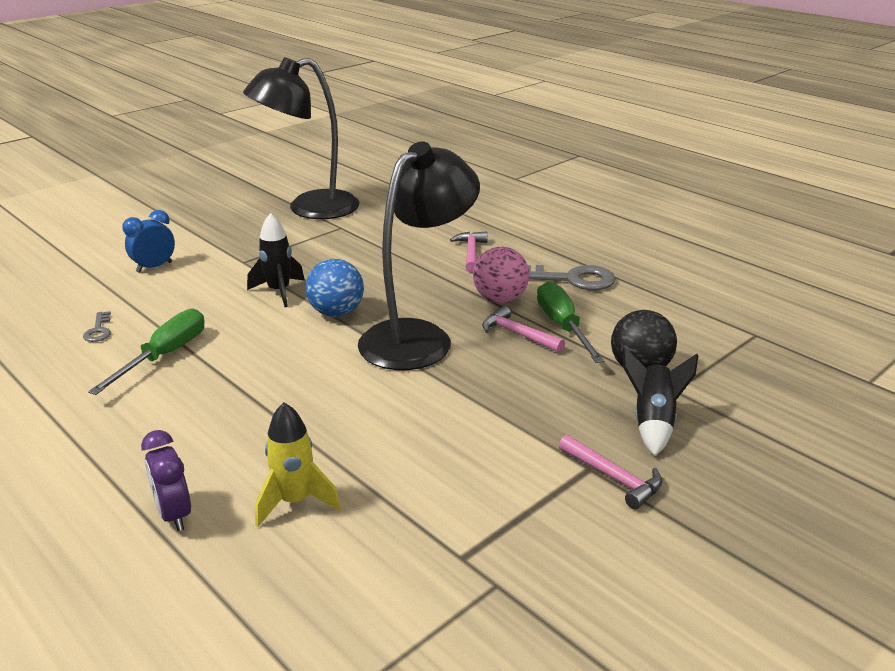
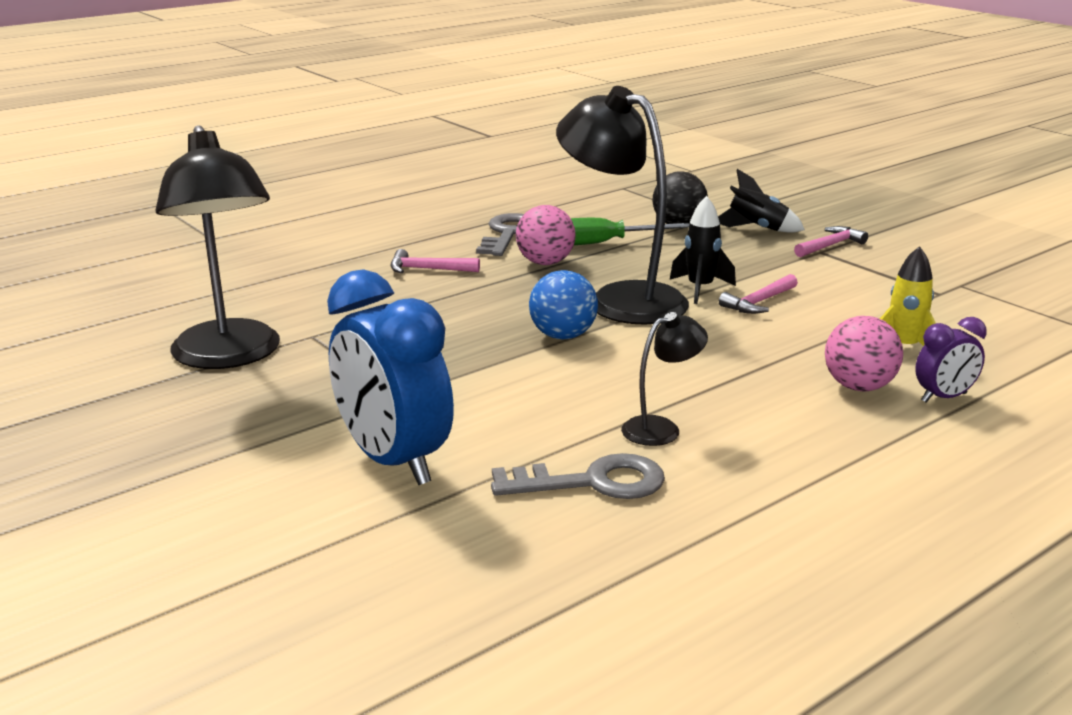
camera: 85 degrees left, 5 degrees down
(98, 330) = (592, 482): grey key -> grey key, size x2.06
(154, 267) = (393, 461): blue clock -> blue clock, size x2.04
(165, 356) = (661, 428): green screwdriver -> black lamp
(211, 460) = (858, 387): none -> pink ball
(279, 292) = (501, 368): black rocket -> black rocket (700, 289)
(518, 334) = (618, 260): pink hammer -> pink hammer (759, 302)

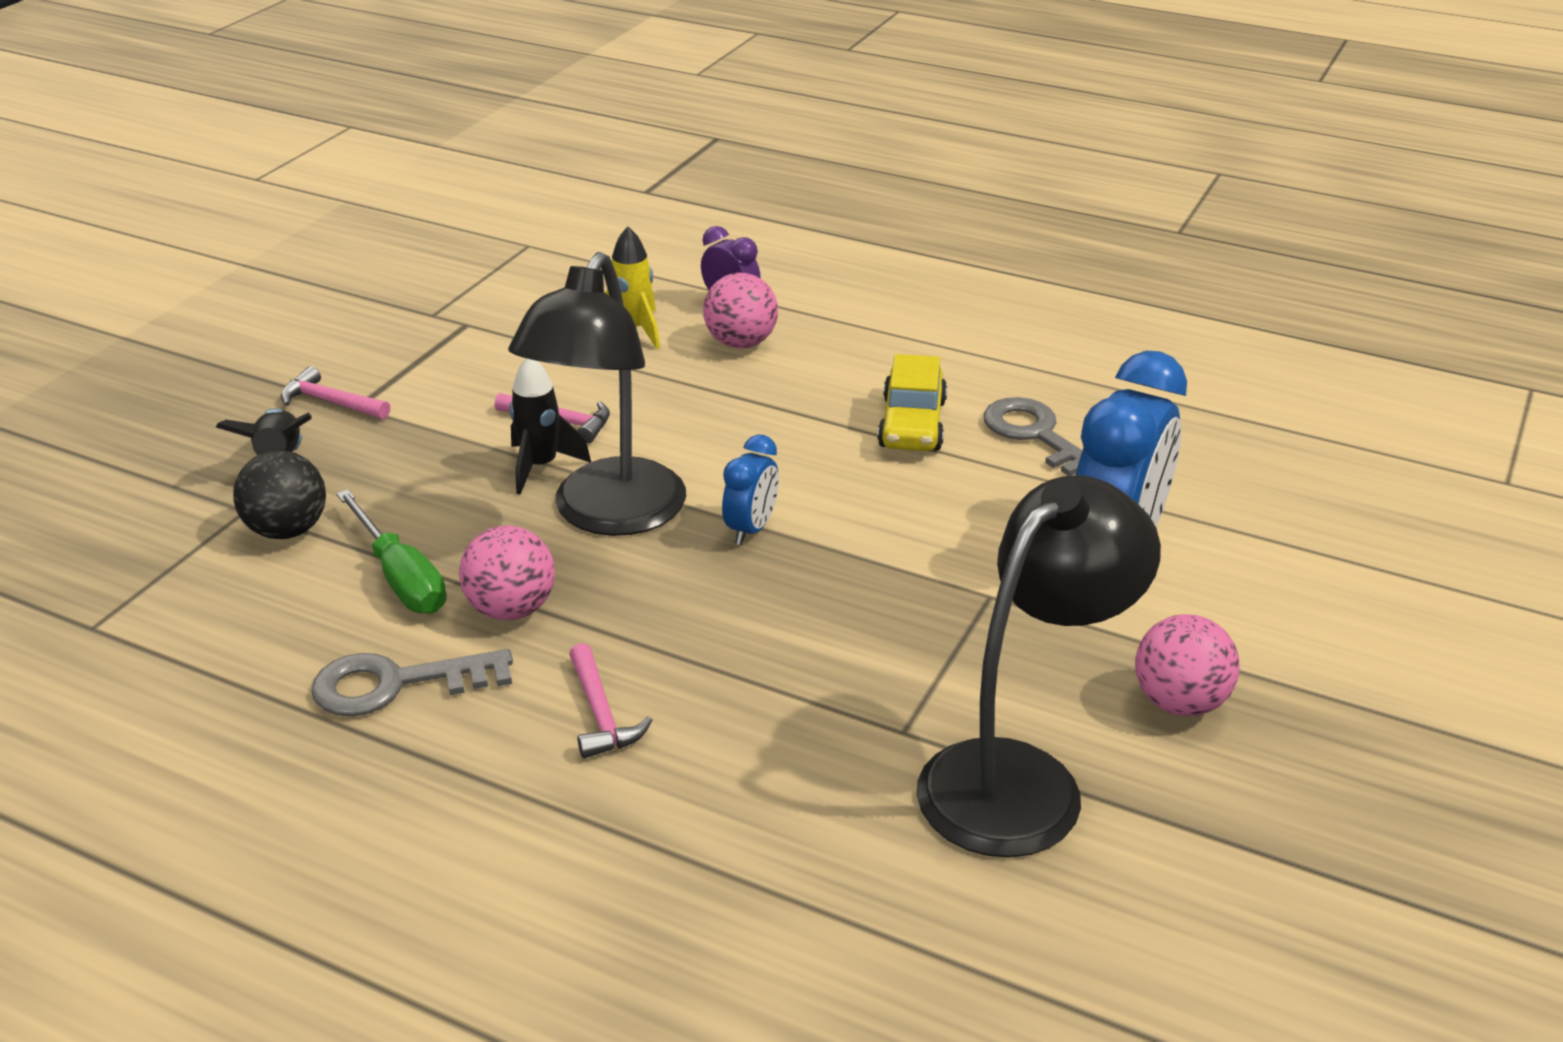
camera: 115 degrees left, 10 degrees up
(211, 426) = (1179, 702): none -> pink ball
(563, 336) = (751, 529): blue ball -> blue clock
(661, 428) = (912, 424): black lamp -> yellow car

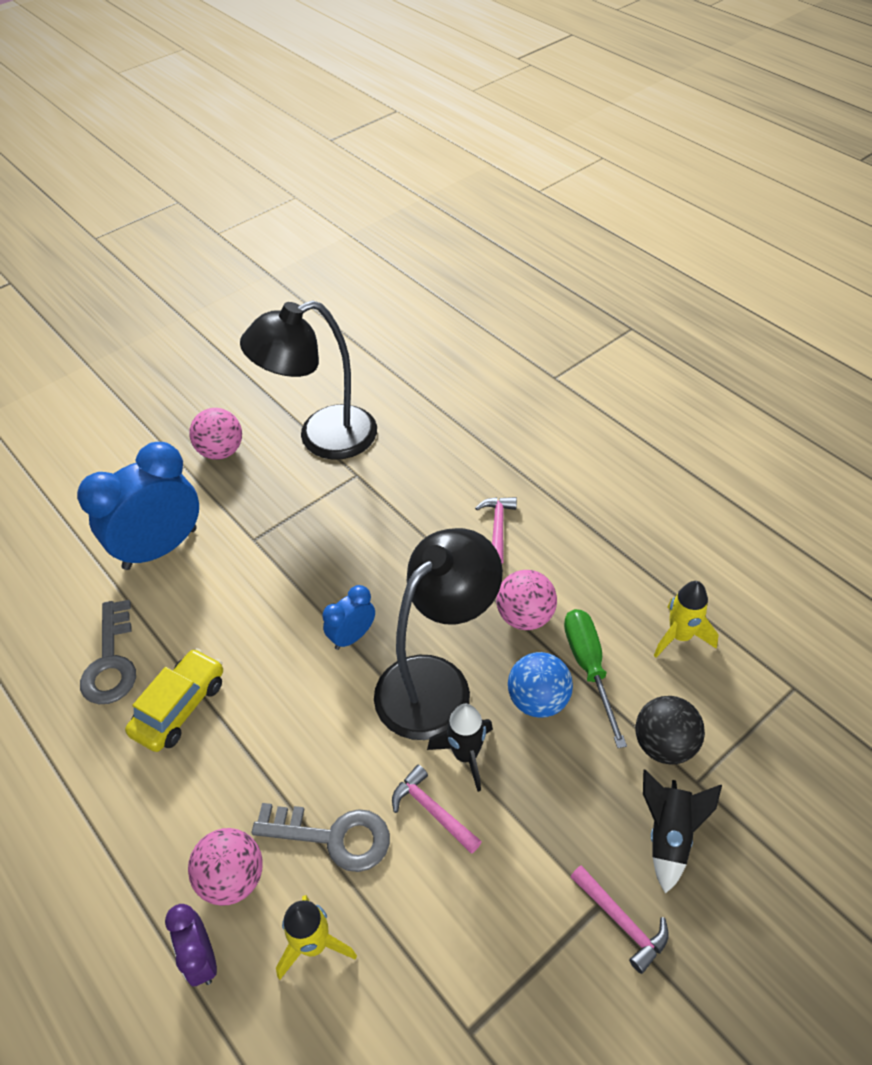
camera: 155 degrees left, 15 degrees up
(264, 644) = (680, 636): none -> yellow rocket
(397, 684) = (602, 581): grey key -> grey key (333, 836)
(464, 531) = (538, 700): none -> blue ball

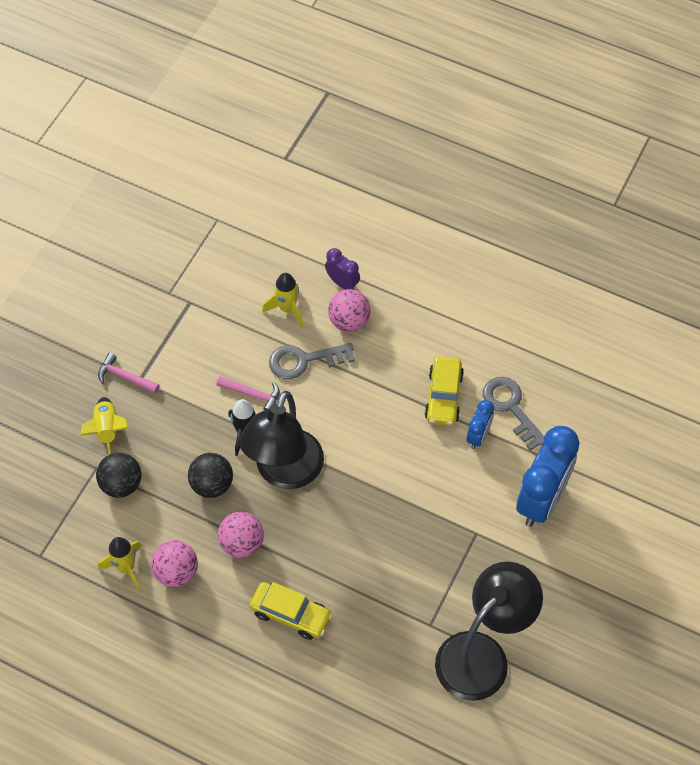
camera: 155 degrees right, 10 degrees up
(221, 451) = (559, 607): pink ball -> pink ball (176, 572)
(352, 636) = (358, 483): blue clock -> blue clock (478, 436)
(498, 528) = (291, 614): pink hammer -> yellow car
(538, 700) = (212, 485): blue ball -> black ball
(589, 667) = (184, 520): green screwdriver -> none
(669, 835) = (107, 430): black rocket -> yellow rocket

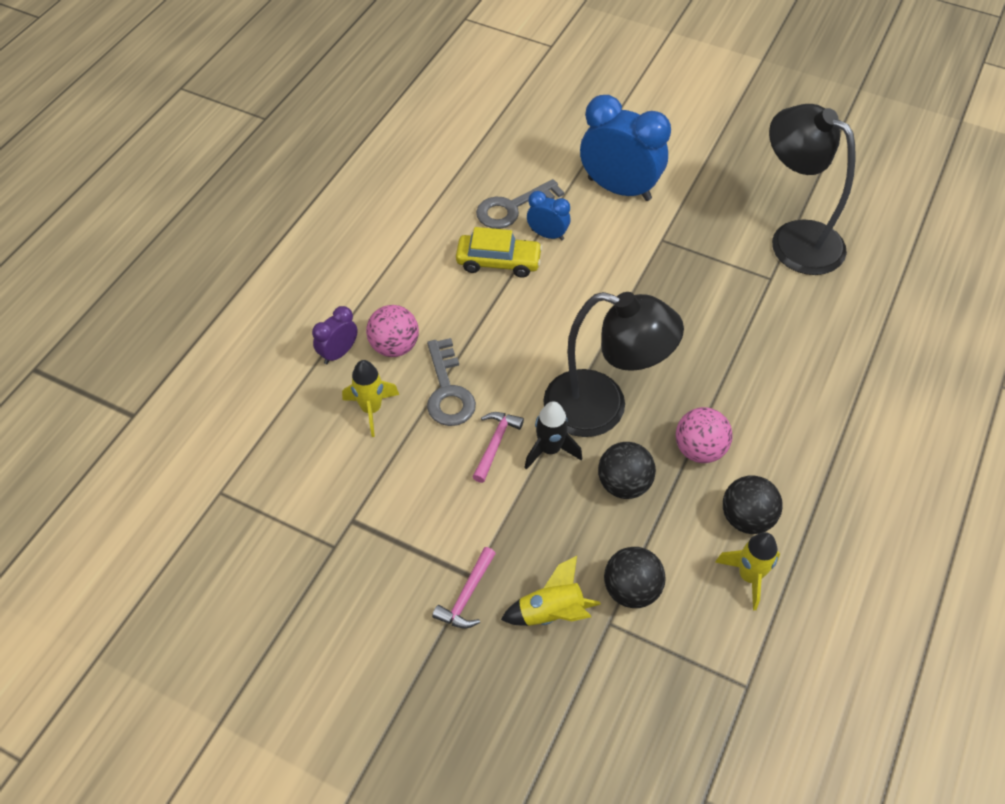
camera: 90 degrees left, 5 degrees down
(176, 572) = (746, 518): pink ball -> black ball
(291, 614) = (780, 399): yellow car -> none

